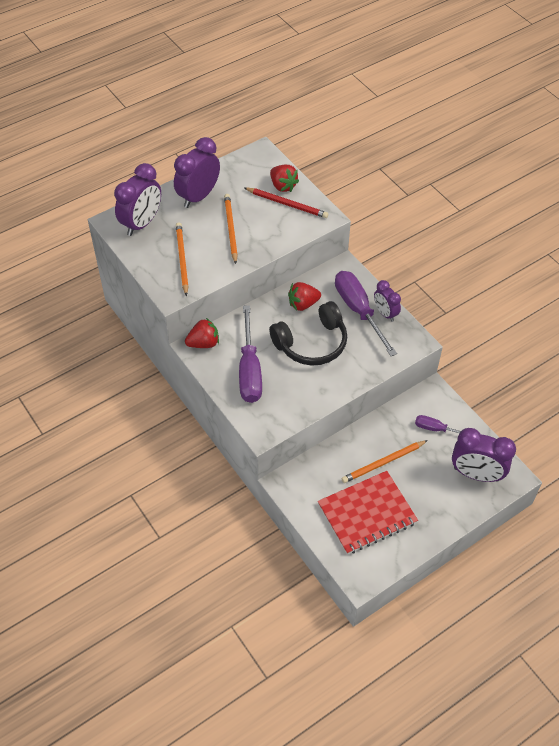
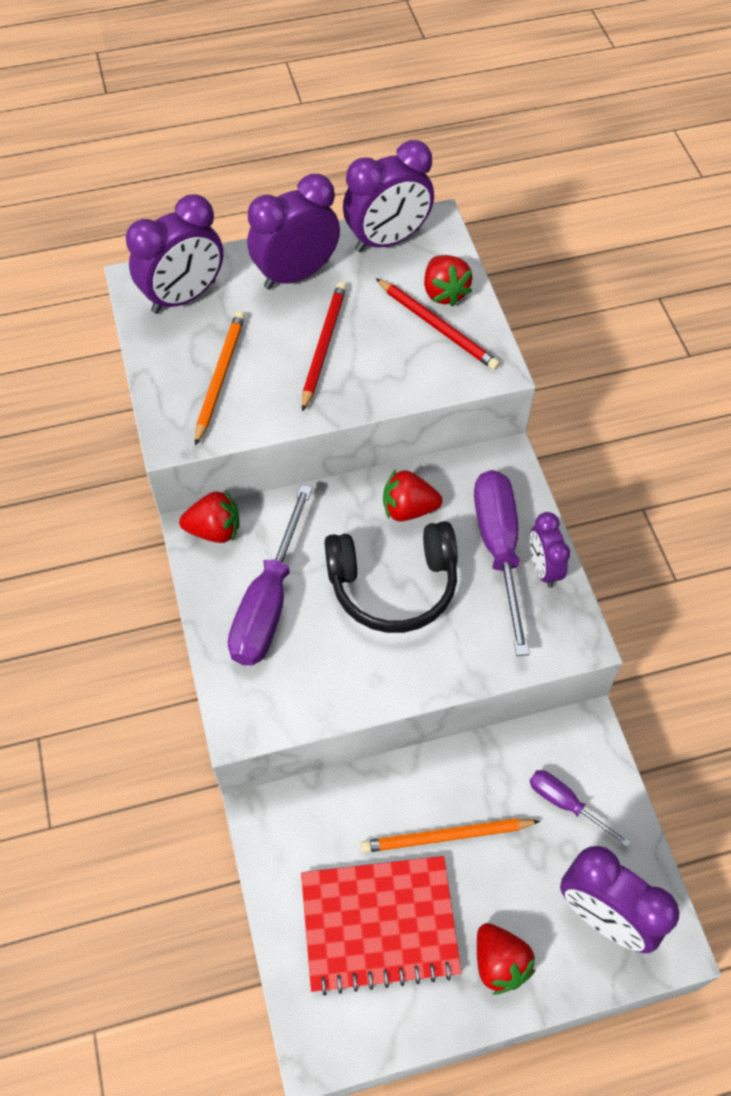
camera: 20 degrees right, 5 degrees up
(230, 229) = (323, 346): orange pencil -> red pencil
(240, 166) = (388, 240): none -> purple clock
(434, 511) = (499, 963): none -> red strawberry

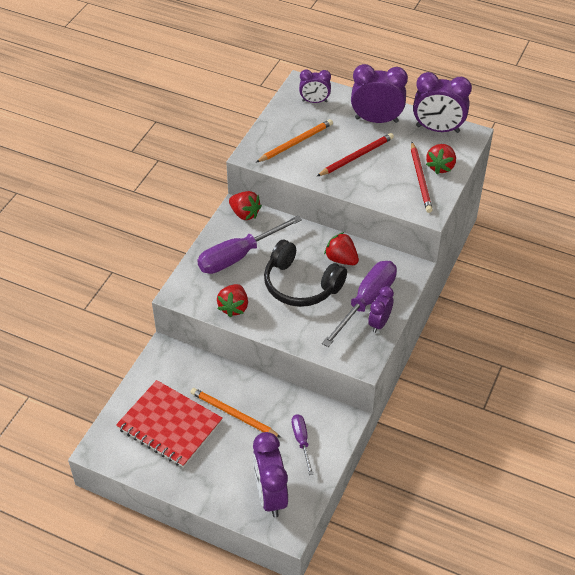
camera: 40 degrees right, 10 degrees down
(184, 297) = (314, 101): purple clock -> purple clock, size x0.59
(499, 963) = (205, 477): red strawberry -> red strawberry (234, 307)

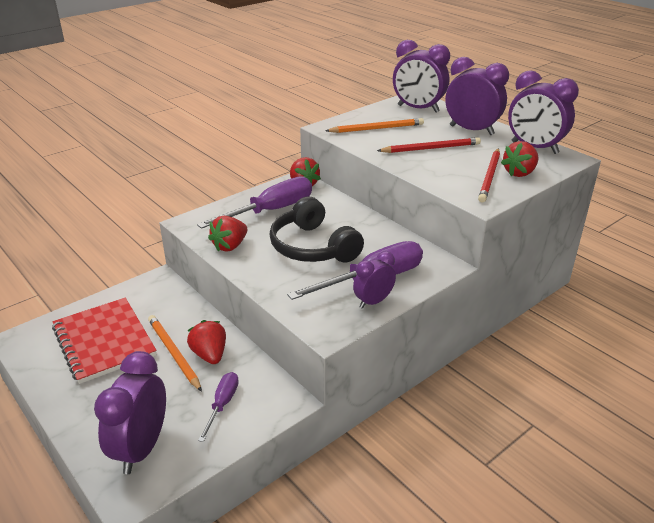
camera: 25 degrees right, 15 degrees down
(239, 256) = (270, 211): purple screwdriver -> purple screwdriver turned 150 degrees clockwise
(314, 101) = (418, 109): purple clock -> purple clock, size x1.69
(341, 259) = (372, 238): red strawberry -> red strawberry (210, 355)

